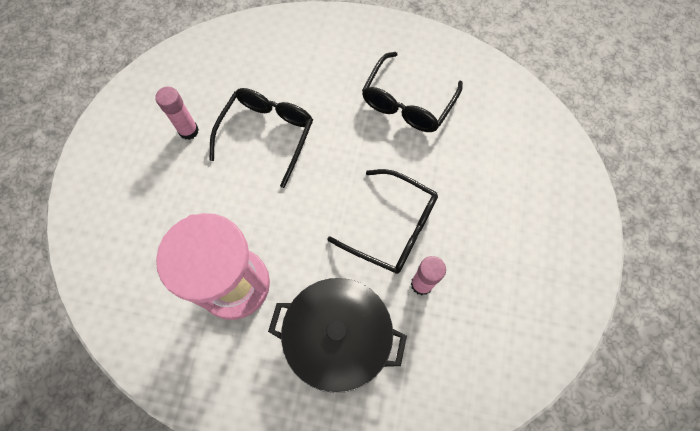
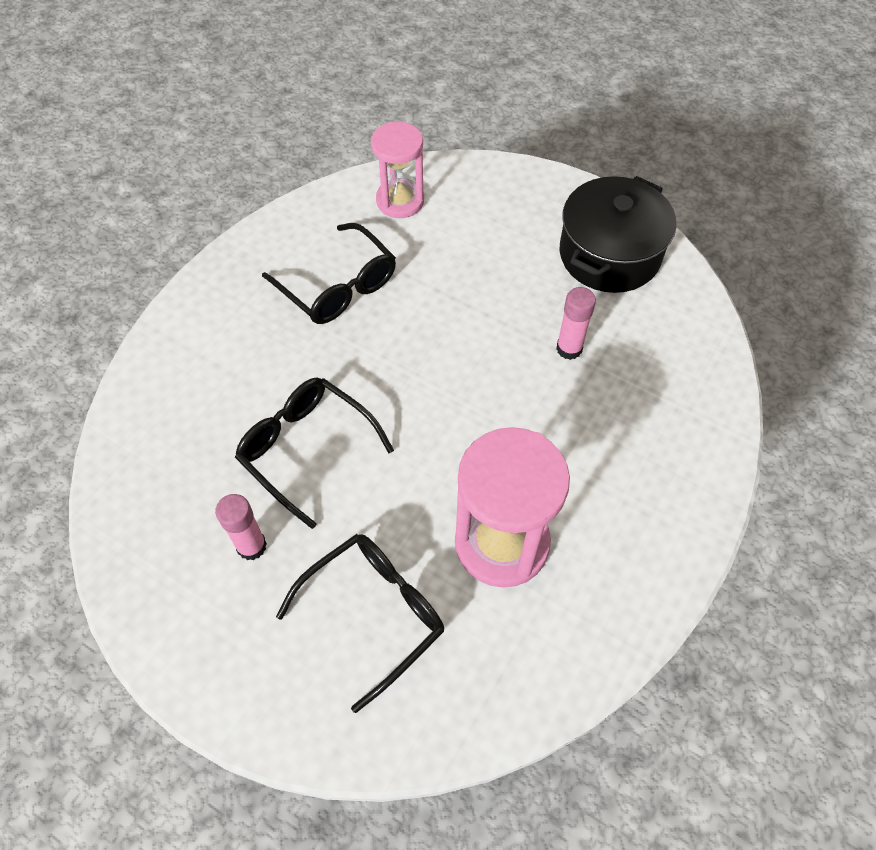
camera: 70 degrees left, 10 degrees down
(338, 337) = (604, 448): black pot -> black pot (609, 254)
(391, 227) = (491, 354): black glasses -> black glasses (373, 615)
(508, 113) = (400, 201): none -> pink hourglass

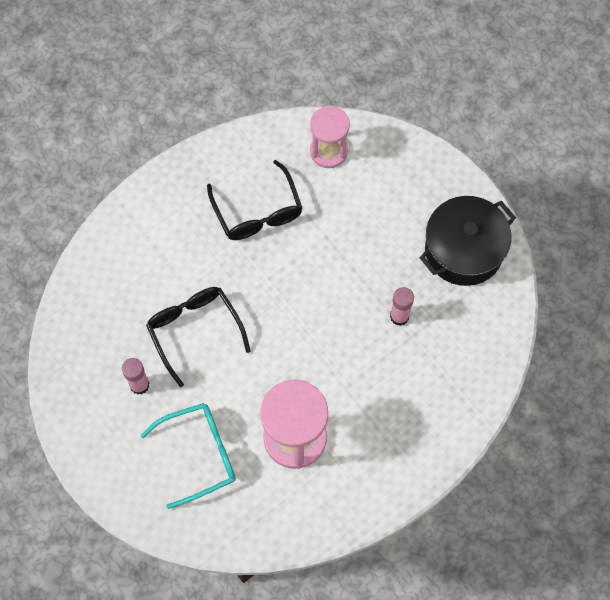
camera: 20 degrees right, 10 degrees up
(373, 615) = (198, 455): black glasses -> turquoise glasses

